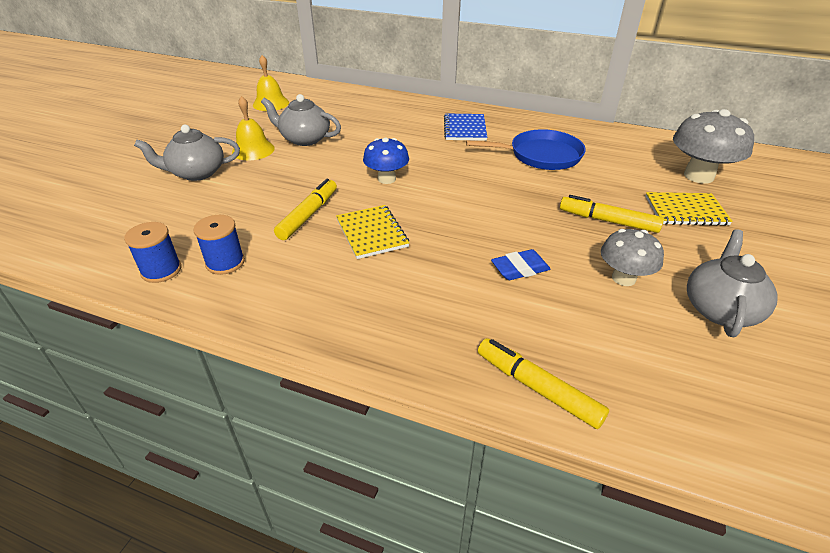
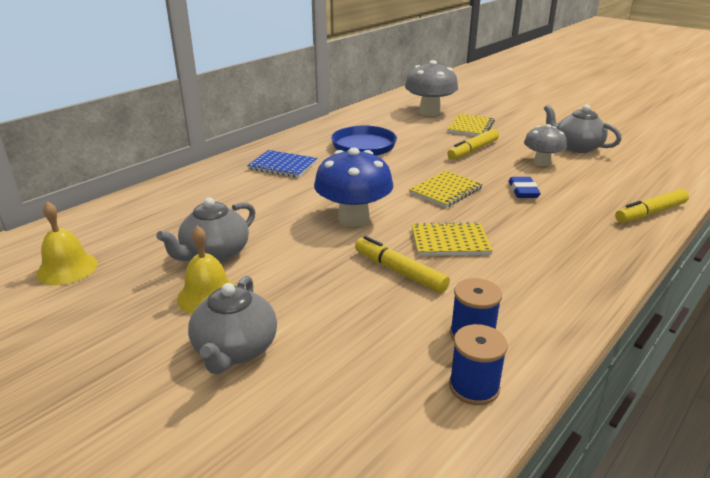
camera: 70 degrees left, 10 degrees down
(386, 179) = (353, 219): blue mushroom -> blue mushroom, size x1.56
(479, 217) = (445, 191): none -> yellow notebook

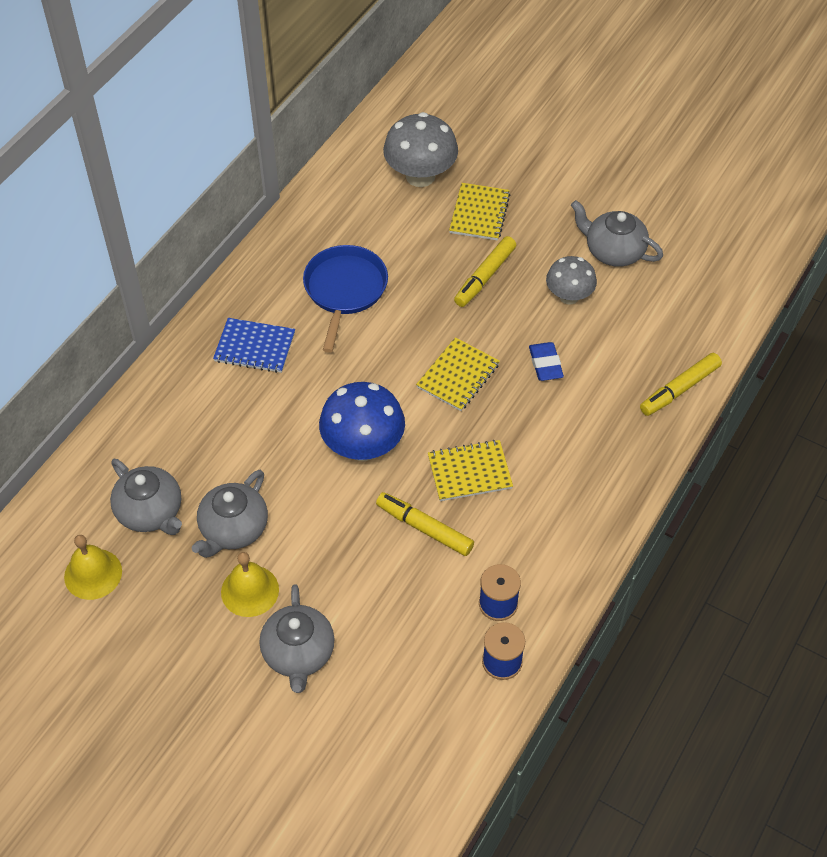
camera: 10 degrees left, 25 degrees up
(147, 237) = (151, 512): none -> grey teapot

